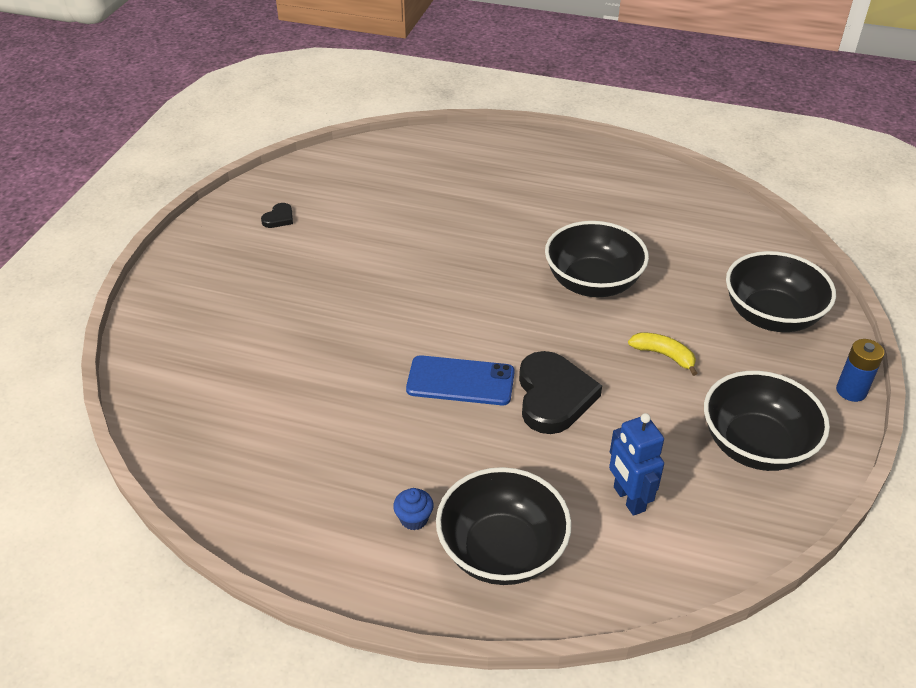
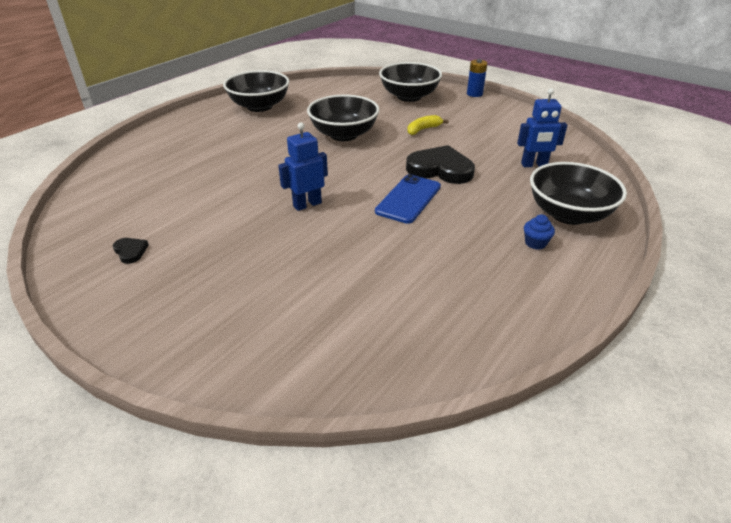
camera: 70 degrees left, 5 degrees down
(407, 301) = (307, 204): none -> blue robot
(756, 445) = (504, 123): black bowl -> black bowl (259, 106)

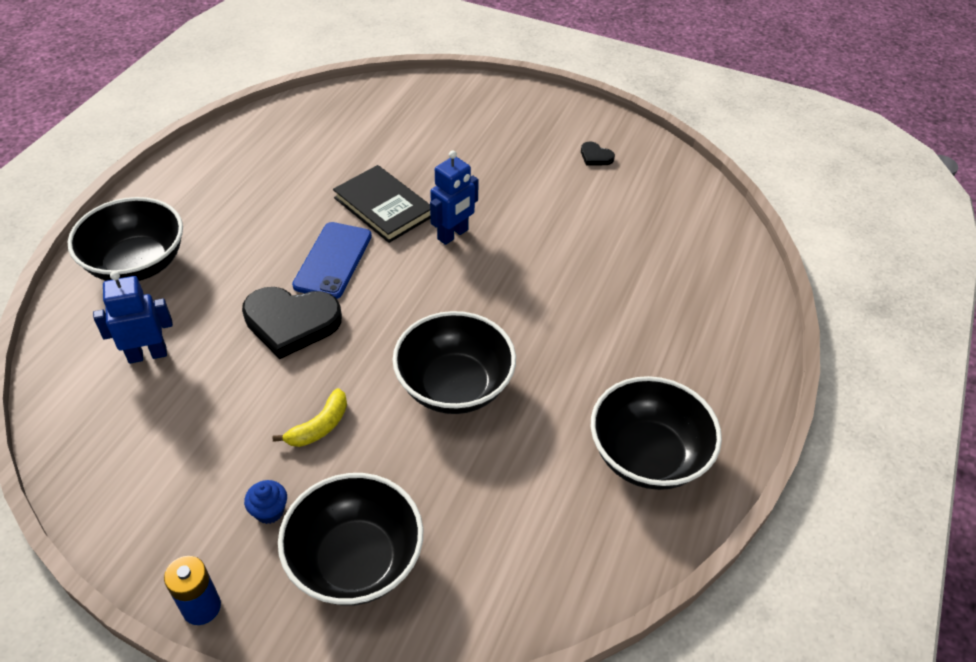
camera: 165 degrees right, 10 degrees up
(358, 231) = (383, 207): none -> black book
(535, 243) = (192, 218): blue cupcake -> blue cupcake (269, 511)

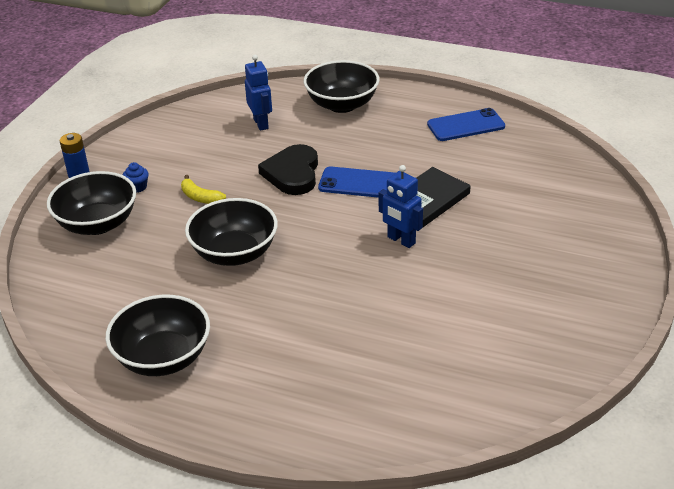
camera: 90 degrees right, 10 degrees down
(240, 160) = (466, 125): none -> blue phone
(595, 156) = (541, 327): black heart -> none

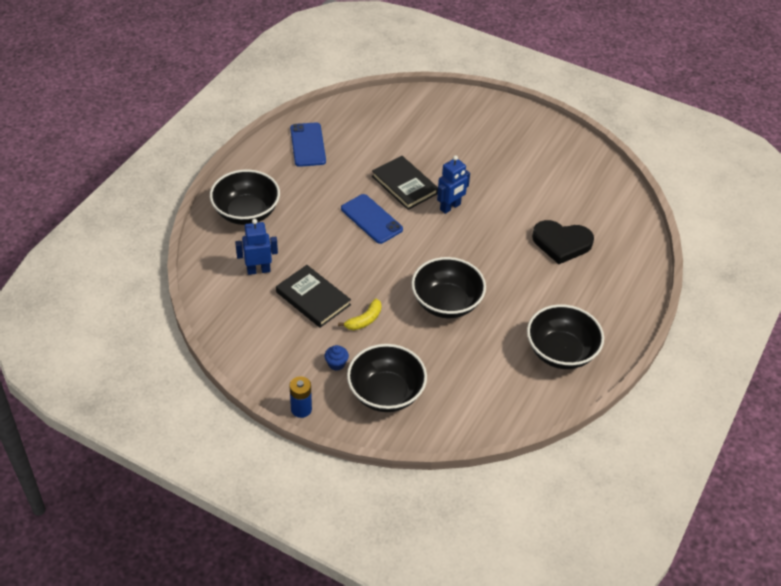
camera: 85 degrees left, 10 degrees up
(227, 161) = (313, 298): none -> black book
(292, 173) = (346, 257): black heart -> black heart (561, 243)
(359, 183) = (371, 219): blue phone -> blue phone turned 60 degrees counterclockwise

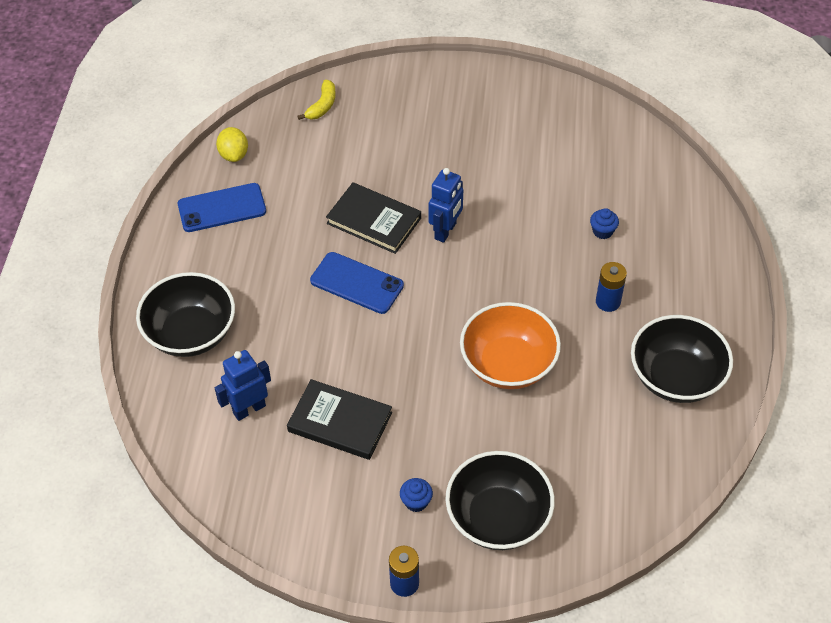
camera: 20 degrees left, 5 degrees up
(307, 145) = (222, 208): blue phone -> blue phone turned 75 degrees counterclockwise
(333, 115) = (234, 155): none -> yellow lemon
(364, 320) = (419, 427): yellow banana -> yellow banana (322, 106)
(446, 303) = (508, 364): black bowl -> orange bowl
(539, 288) = (608, 302): none -> blue battery
(561, 243) = (602, 231): black heart -> blue cupcake

